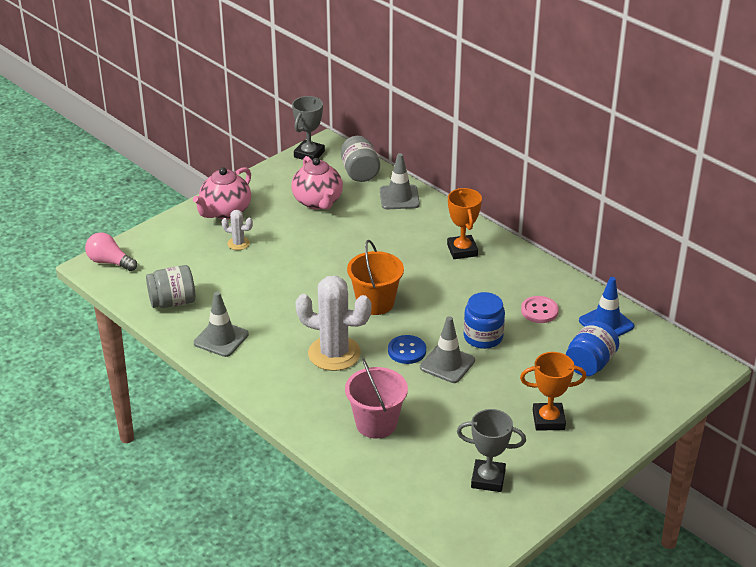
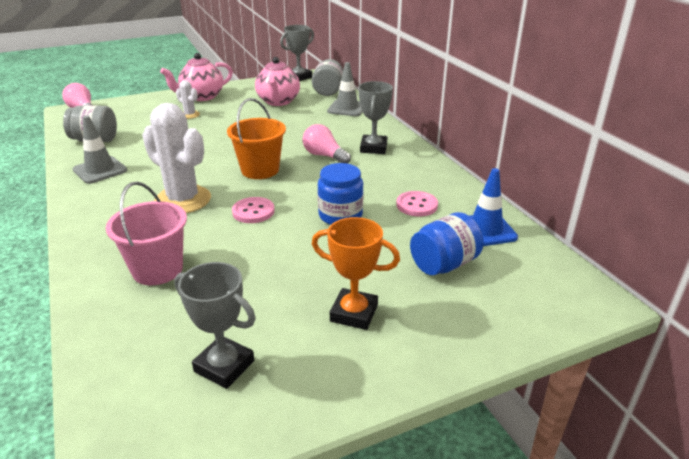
camera: 20 degrees right, 5 degrees down
(407, 351) = (253, 211): blue button -> pink button
(422, 271) = (324, 156): none -> pink light bulb
(447, 364) = (283, 231): grey traffic cone -> none
(462, 250) = (373, 148): orange trophy -> grey trophy

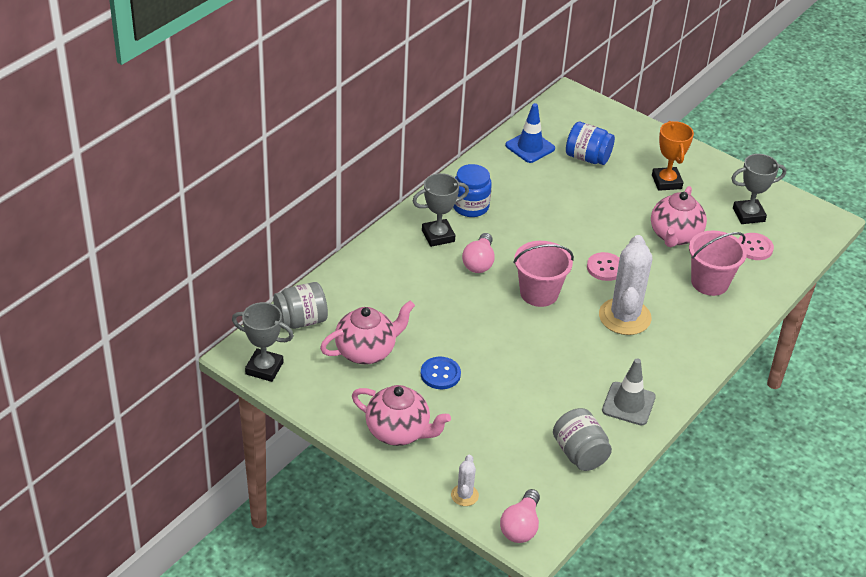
camera: 120 degrees left, 10 degrees up
(190, 115) = (460, 411): white cactus -> white cactus (464, 495)
(224, 366) = (748, 215): grey trophy -> grey trophy turned 75 degrees clockwise
(228, 116) = (440, 374): none -> blue button
(251, 276) = (675, 236): none -> pink teapot
(260, 170) = (539, 293): orange bucket -> pink bucket
(340, 215) = (570, 220): blue jar -> blue jar (470, 206)
(347, 108) = (349, 285): grey traffic cone -> none
(416, 205) = (522, 185): pink button -> pink button (754, 248)

